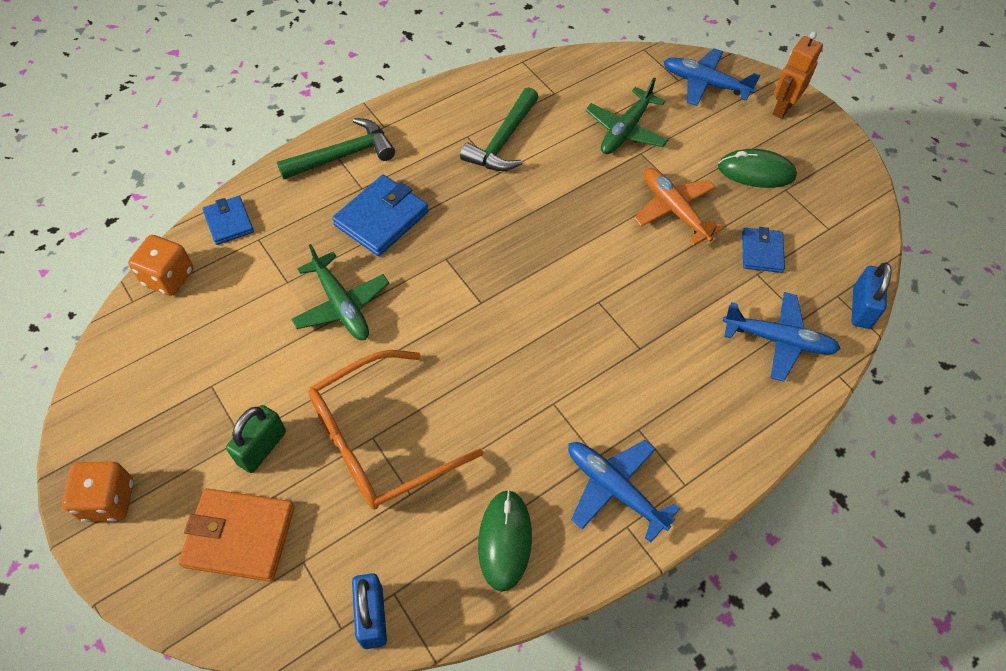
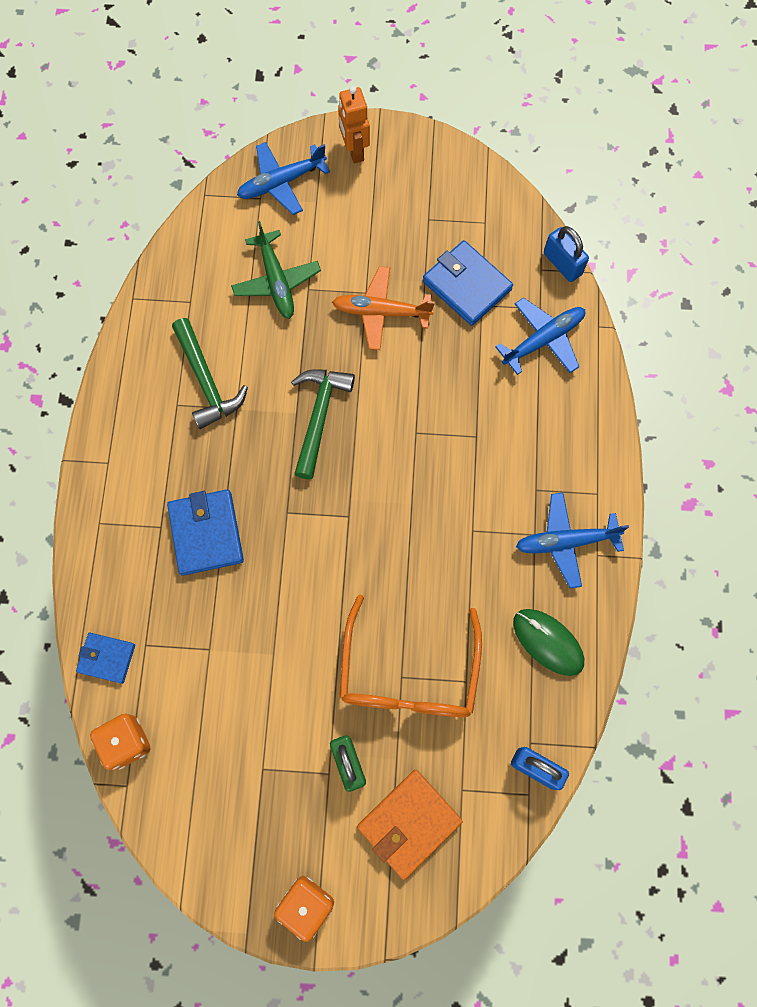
camera: 50 degrees left, 15 degrees up
(341, 305) = (266, 622): green plane -> none
(343, 155) = (112, 518): green hammer -> green hammer (319, 417)
(756, 172) = (396, 224): green mouse -> none
(762, 252) = (467, 285): blue wallet -> blue wallet, size x1.62

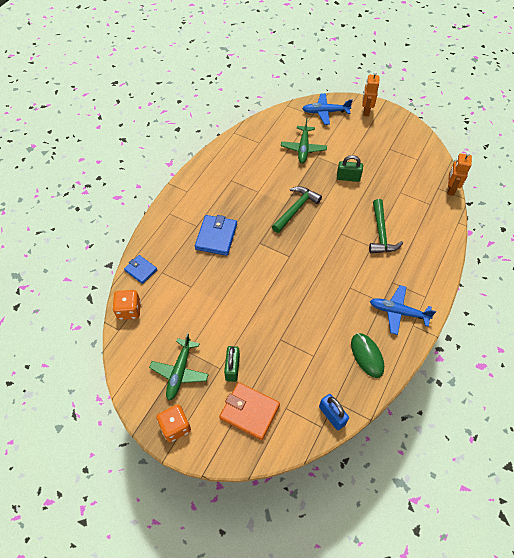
camera: 25 degrees right, 15 degrees down
(206, 381) = (249, 175): green hammer -> green hammer (380, 233)
(267, 810) = (180, 371): none -> green plane
(381, 312) = (348, 178): orange plane -> green padlock
(408, 673) = (285, 339): orange glasses -> none
(409, 823) = (249, 411): orange wallet -> orange wallet turned 45 degrees clockwise
(467, 285) = (396, 181): blue wallet -> none
(543, 340) = (425, 218): blue plane -> none
(562, 264) = (450, 189): blue padlock -> orange robot

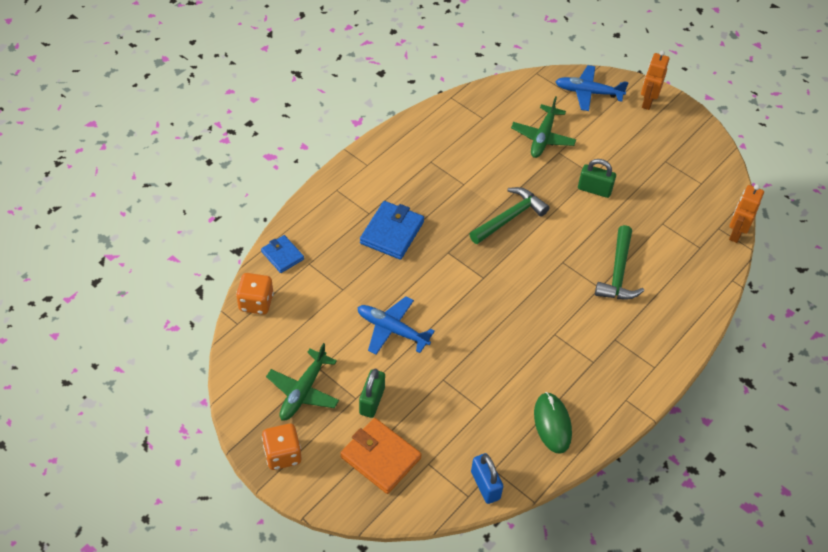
camera: 10 degrees right, 5 degrees down
(398, 312) = (611, 379): blue plane -> blue plane (392, 330)

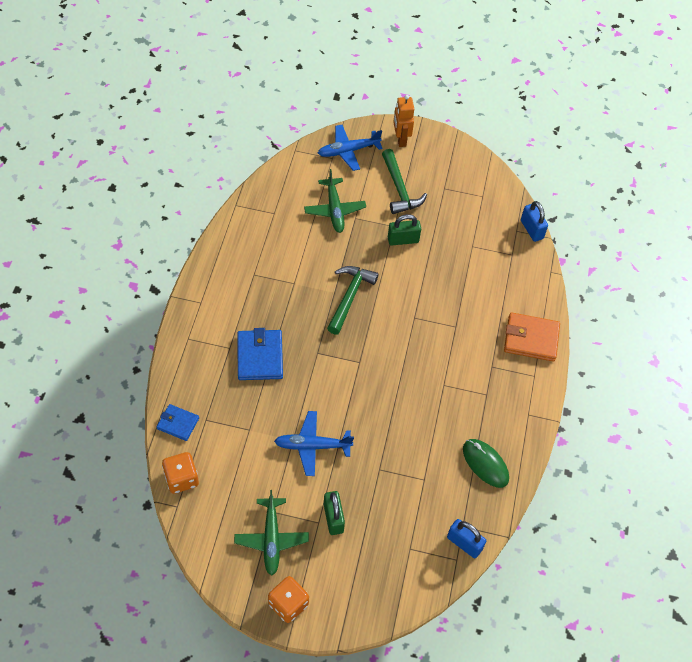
camera: 30 degrees left, 5 degrees up
(380, 457) = (369, 564): orange wallet -> orange wallet (531, 339)
(618, 272) = (462, 306): green hammer -> green hammer (399, 189)
(735, 233) = (531, 229): orange robot -> blue padlock

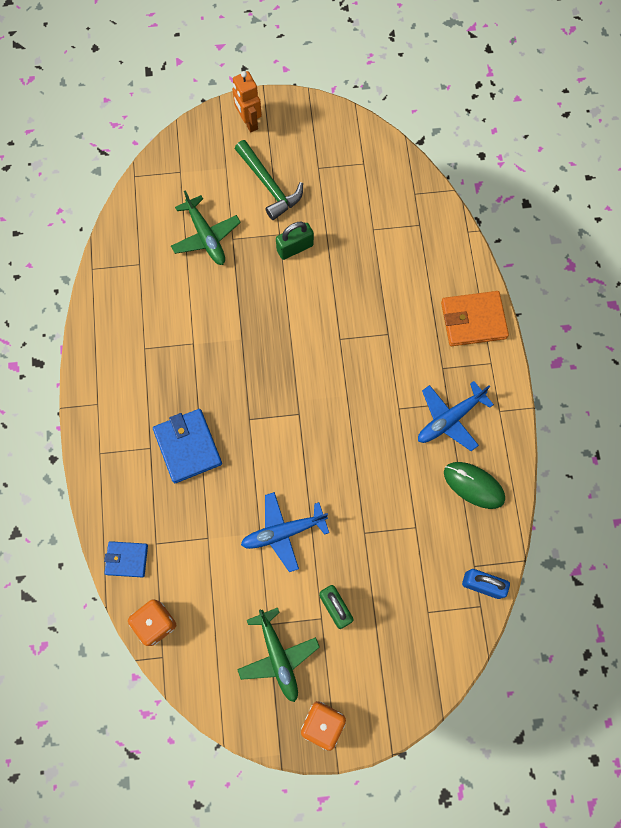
camera: 15 degrees left, 15 degrees up
(348, 151) = (195, 156): blue plane -> blue plane (450, 419)
(349, 297) = (261, 339): green hammer -> none
(531, 229) = (430, 186): blue padlock -> none

